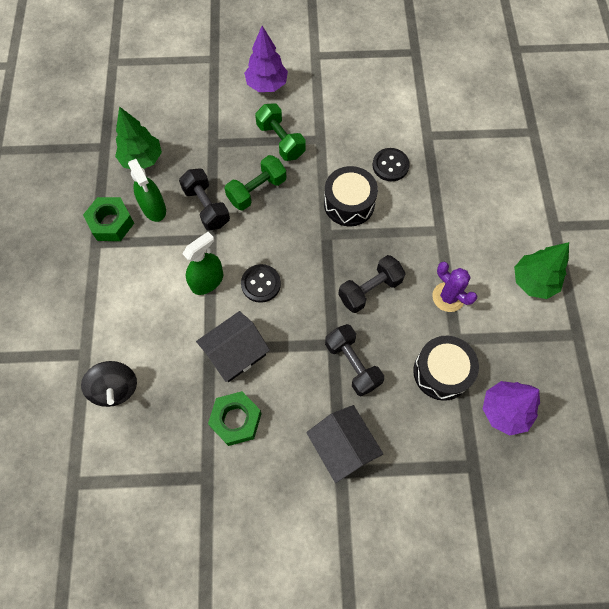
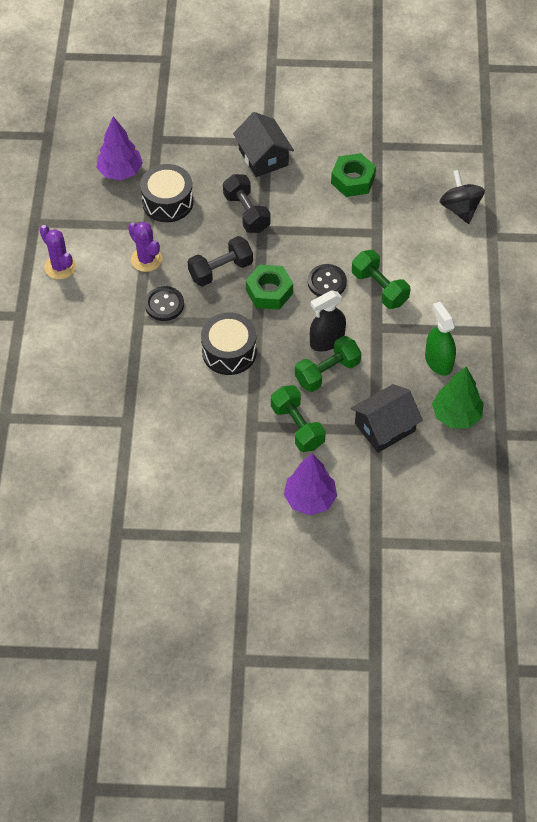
camera: 175 degrees left, 10 degrees down
(111, 223) = (482, 349): green nut -> green nut (269, 292)
(206, 207) = (381, 359): black dumbbell -> none
(207, 281) = (379, 288): green spray bottle -> green dumbbell
(235, 353) = (352, 228): black house -> black house (385, 427)
(258, 221) = (327, 341): none -> black spray bottle
(390, 165) = (177, 389): black button -> black button (164, 305)
(533, 282) = (60, 267): green tree -> purple cactus

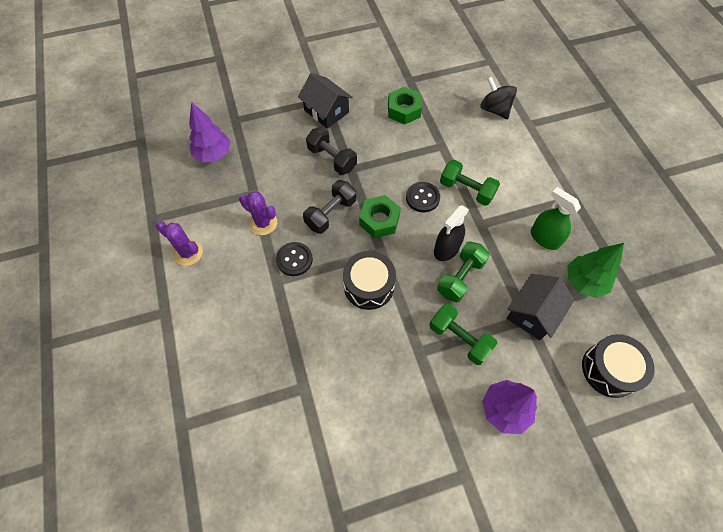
camera: 20 degrees left, 5 degrees up
(167, 202) = (263, 168): black drum -> black drum (609, 370)

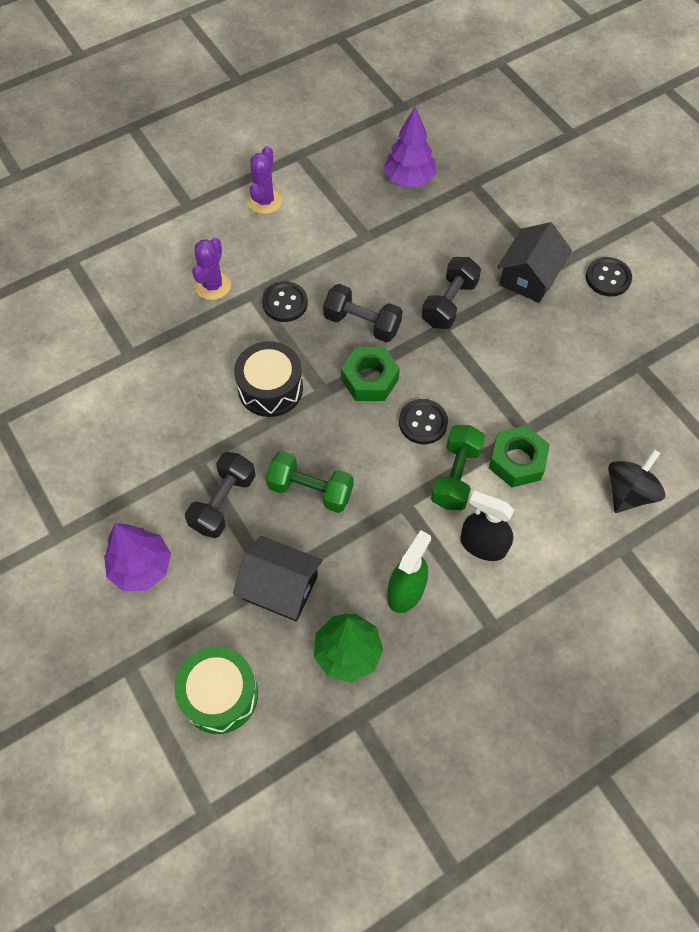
camera: 75 degrees right, 0 degrees up
(263, 223) = (326, 258): purple cactus -> purple cactus (213, 285)
(342, 74) = (608, 278): none -> black button
(404, 110) = (572, 369): green nut -> green nut (517, 461)
(446, 249) = (349, 466): black spray bottle -> black spray bottle (483, 545)
(459, 338) = (223, 502): green dumbbell -> black dumbbell
(609, 370) = (220, 694): black drum -> green drum

